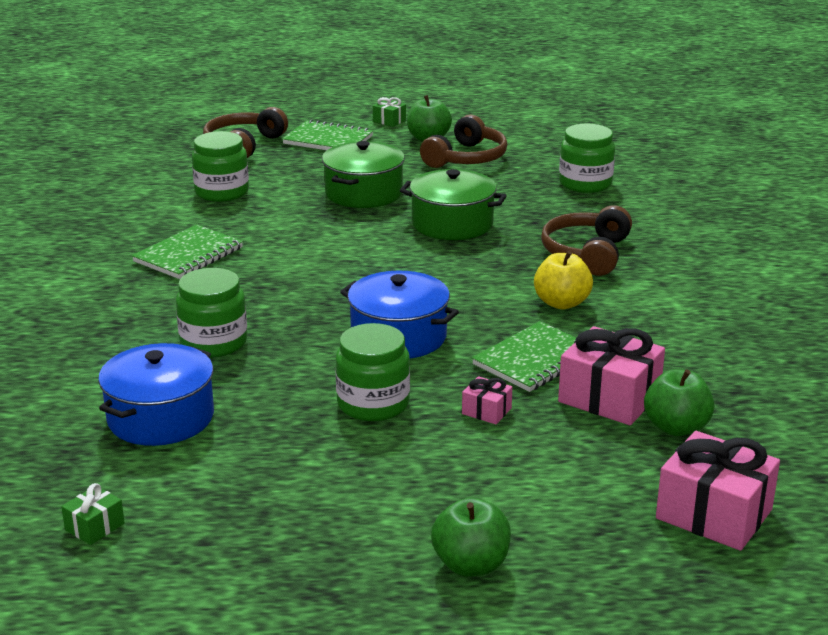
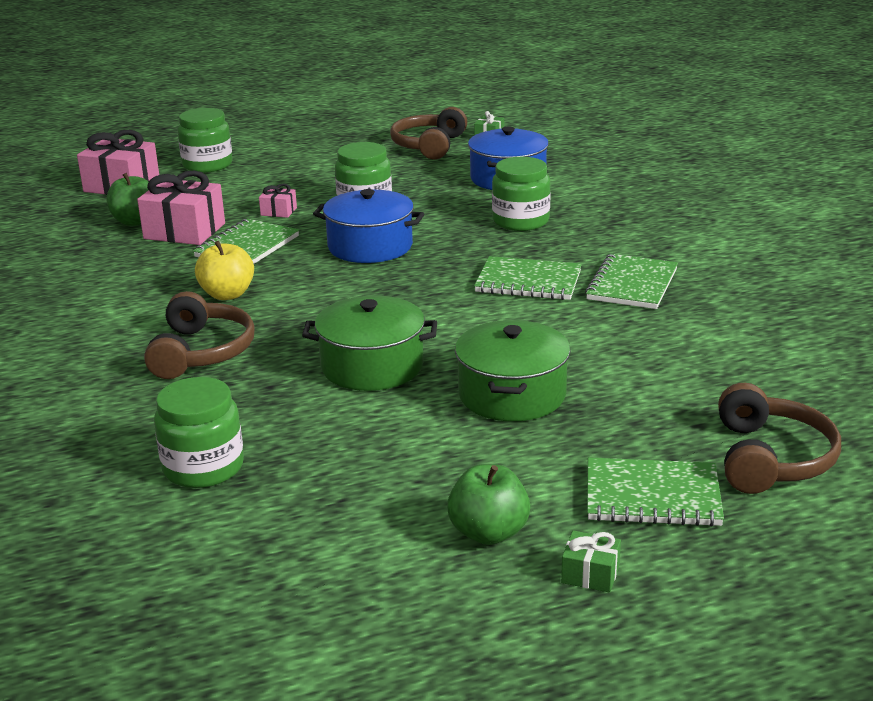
camera: 165 degrees right, 0 degrees up
(222, 192) = (694, 365): green jar -> green jar (207, 165)
(274, 271) = (528, 282): none -> green notebook
(466, 158) = (401, 493): brown headphones -> brown headphones (429, 145)
(471, 565) = (269, 151): green apple -> none

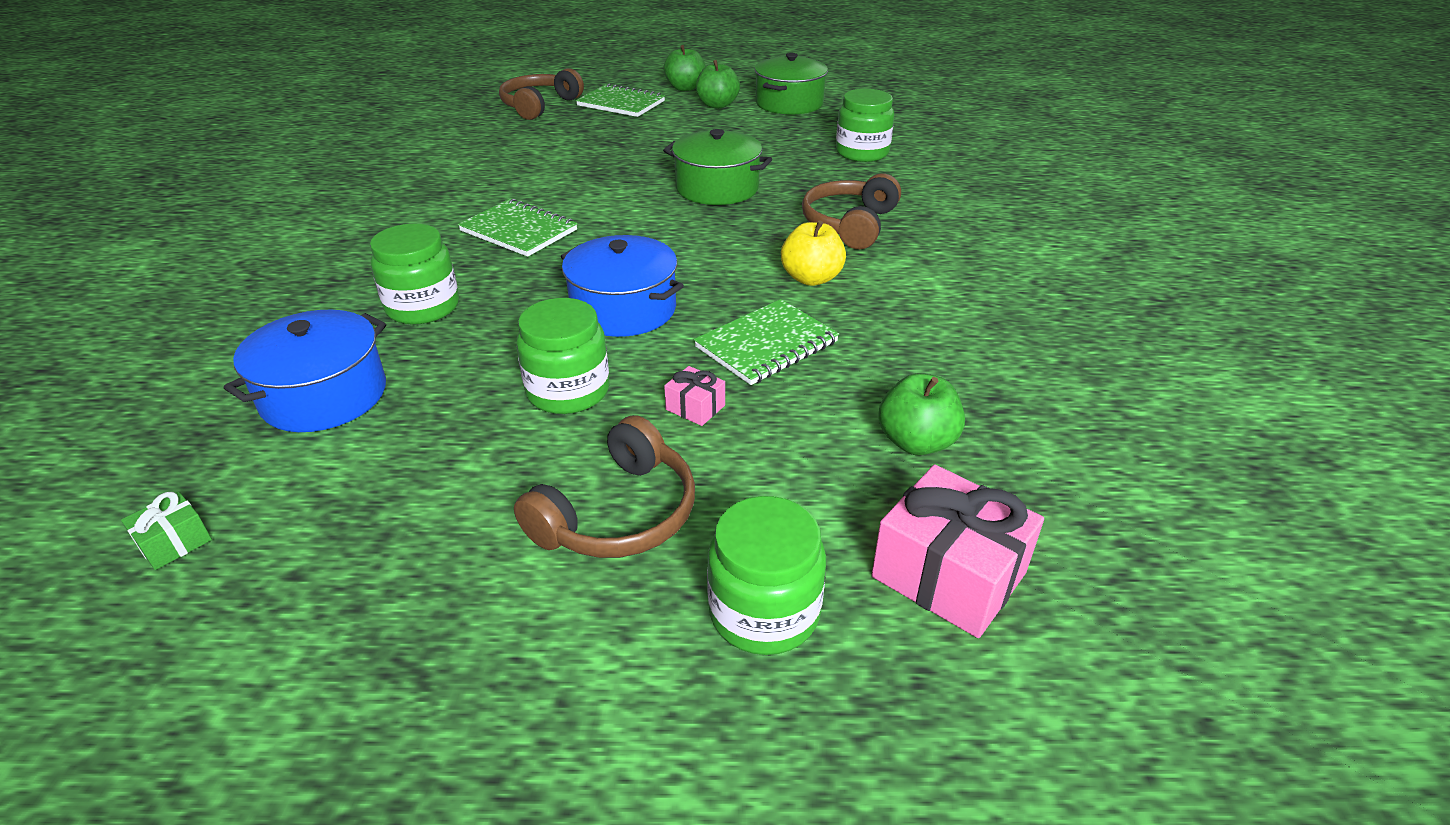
camera: 160 degrees left, 10 degrees up
(184, 231) = (842, 397): pink gift -> none
(429, 145) = (309, 545): brown headphones -> brown headphones (618, 514)
(512, 394) = (638, 154): green pot -> green pot (789, 103)
(590, 574) = (685, 88): green gift -> green apple
(632, 284) = (440, 210): green notebook -> none

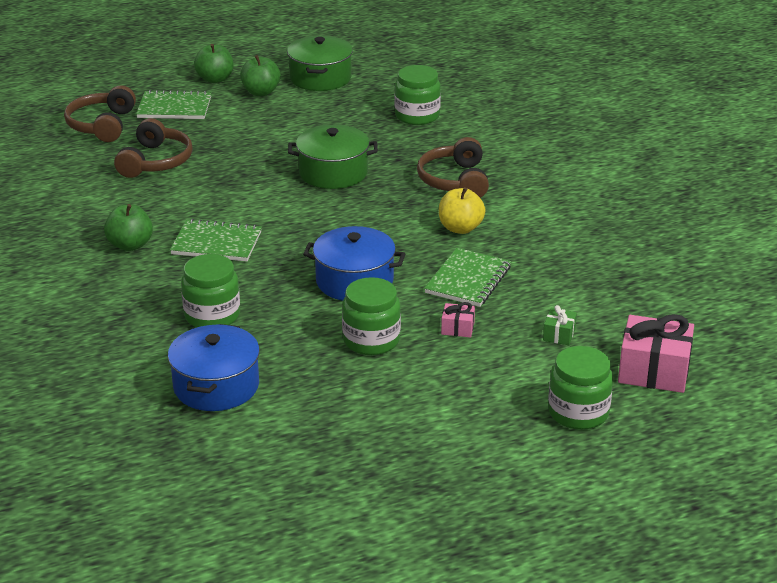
camera: 25 degrees left, 5 degrees down
(174, 542) = (230, 480): green gift -> green gift (559, 334)
(618, 514) = (466, 394): brown headphones -> brown headphones (156, 161)
(916, 442) = (596, 313): green apple -> green apple (130, 245)

